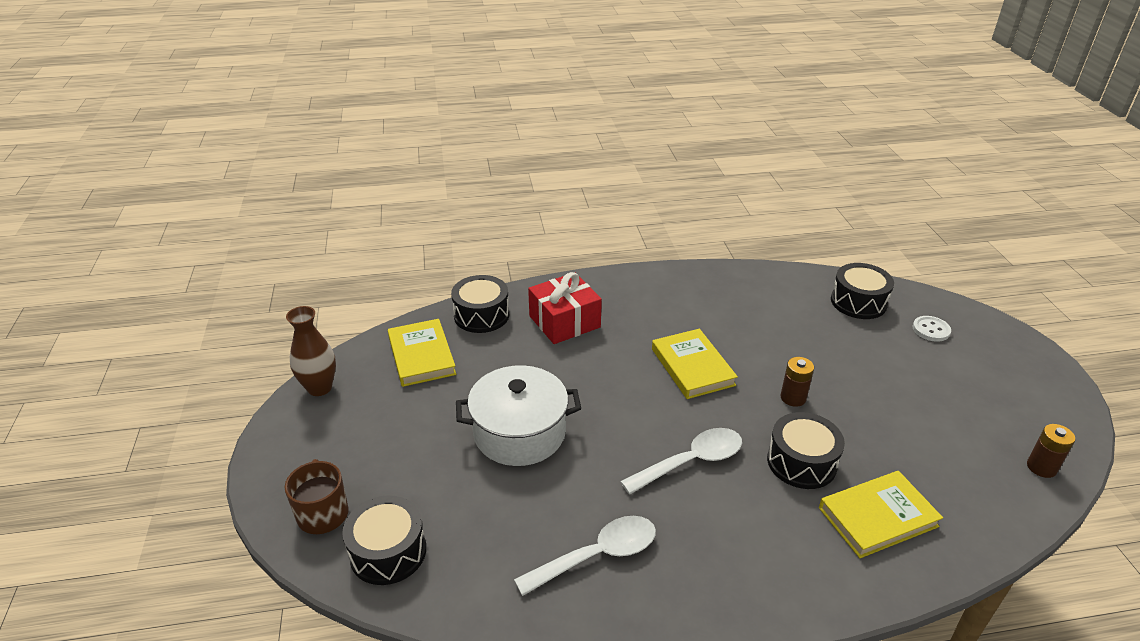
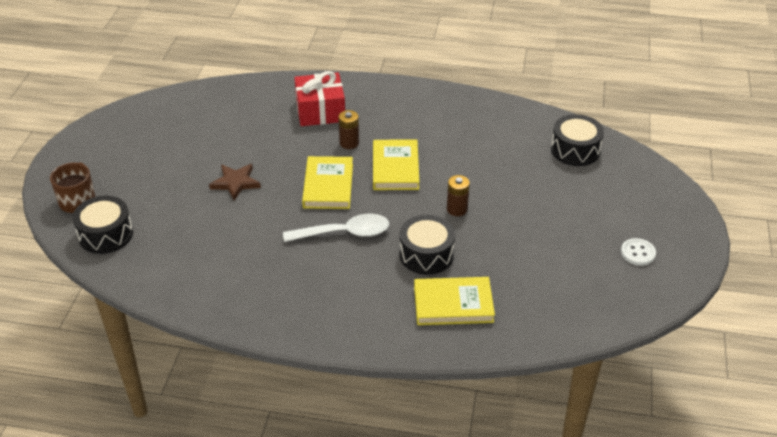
camera: 20 degrees right, 5 degrees up
(319, 388) = (117, 118): brown vase -> none
(421, 356) = (199, 112): yellow book -> yellow book (328, 186)
(481, 315) = (260, 92): black drum -> none
(519, 433) = (235, 183): white pot -> brown star
(597, 555) = (237, 273): white spoon -> none
(931, 330) = (619, 186): white button -> white button (638, 253)
(1041, 467) = (614, 307): brown battery -> brown battery (349, 143)

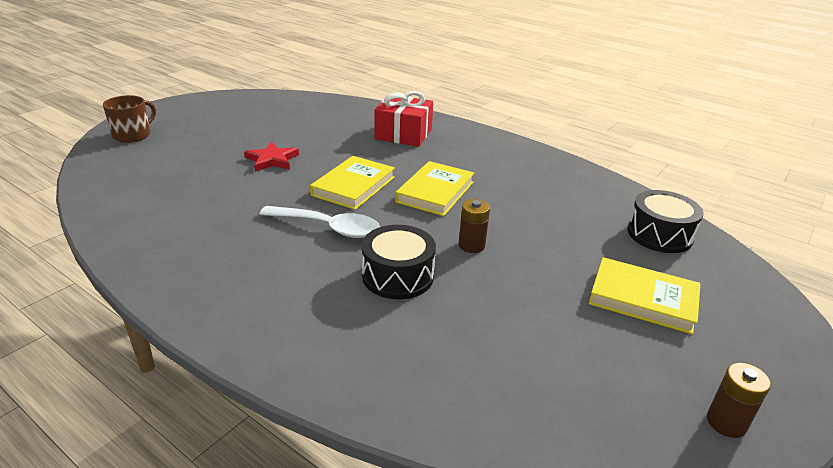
camera: 25 degrees right, 10 degrees down
(106, 234) = (120, 162): black drum -> none
(235, 183) = (272, 160): brown star -> red star
(349, 143) = (407, 162): brown battery -> brown battery (726, 422)
(453, 304) = (382, 340): yellow book -> yellow book (643, 299)
(638, 253) = (691, 374): white button -> none

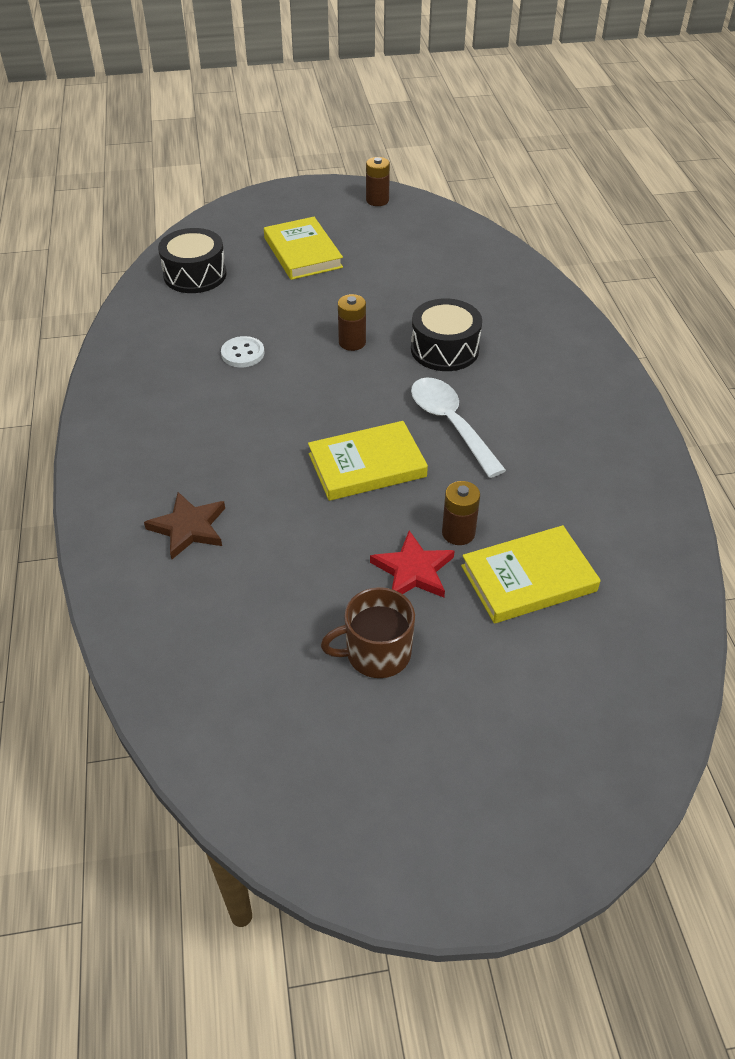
camera: 135 degrees left, 15 degrees up
(133, 135) = (575, 778): brown mug -> brown mug (376, 653)
(262, 181) = (458, 533): none -> brown battery
(403, 134) = (188, 528): red gift -> brown star
(435, 192) = (297, 411): yellow book -> yellow book (528, 578)
(522, 204) = (243, 353): none -> white button

